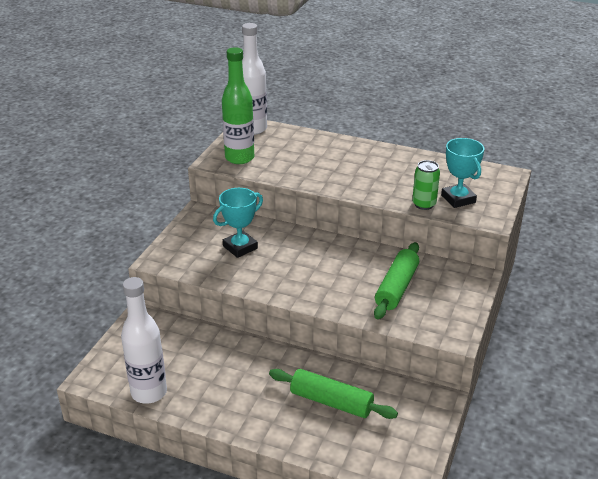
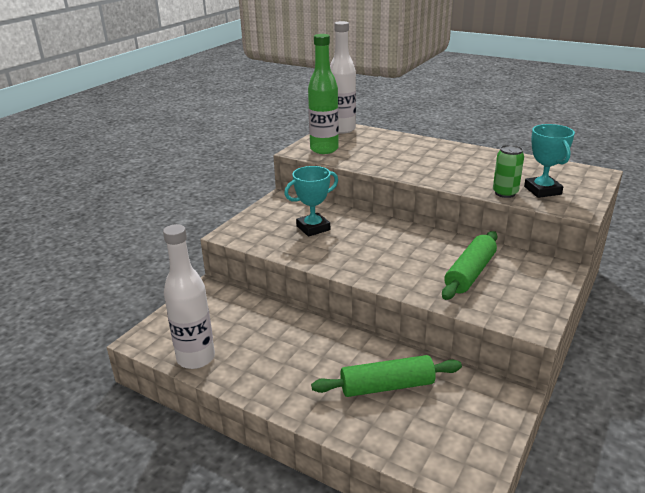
camera: 10 degrees right, 5 degrees down
(331, 402) = (387, 386): green rolling pin -> green rolling pin turned 45 degrees counterclockwise

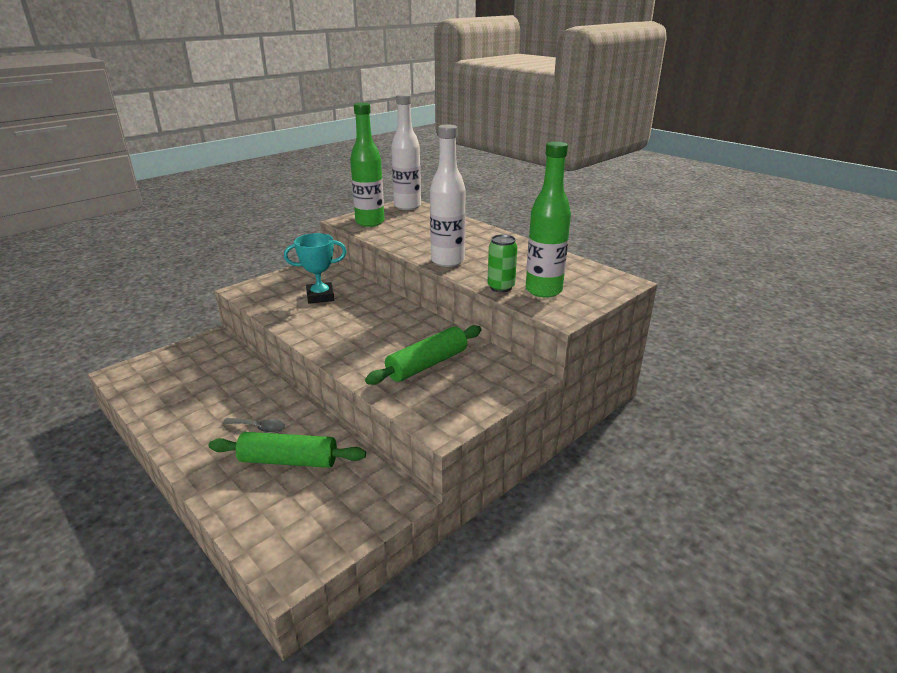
camera: 15 degrees right, 0 degrees up
(196, 358) = (147, 398): white bottle -> white bottle (447, 261)
(332, 363) = (259, 428): none -> grey spoon
(542, 190) = (543, 290): turquoise trophy -> green bottle

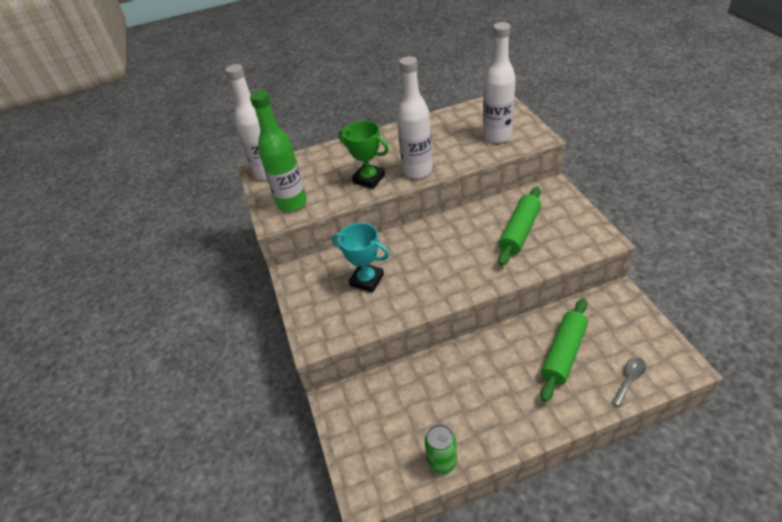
camera: 60 degrees left, 15 degrees up
(259, 428) = (513, 370): grey spoon -> grey spoon (629, 379)
(320, 296) = (367, 280): turquoise trophy -> turquoise trophy turned 75 degrees counterclockwise
(421, 243) = (369, 179): none -> green trophy
(427, 364) = (519, 231): green rolling pin -> green rolling pin turned 45 degrees clockwise
(501, 287) = (482, 154): green can -> green can (442, 461)
(543, 290) = (497, 136): green bottle -> white bottle

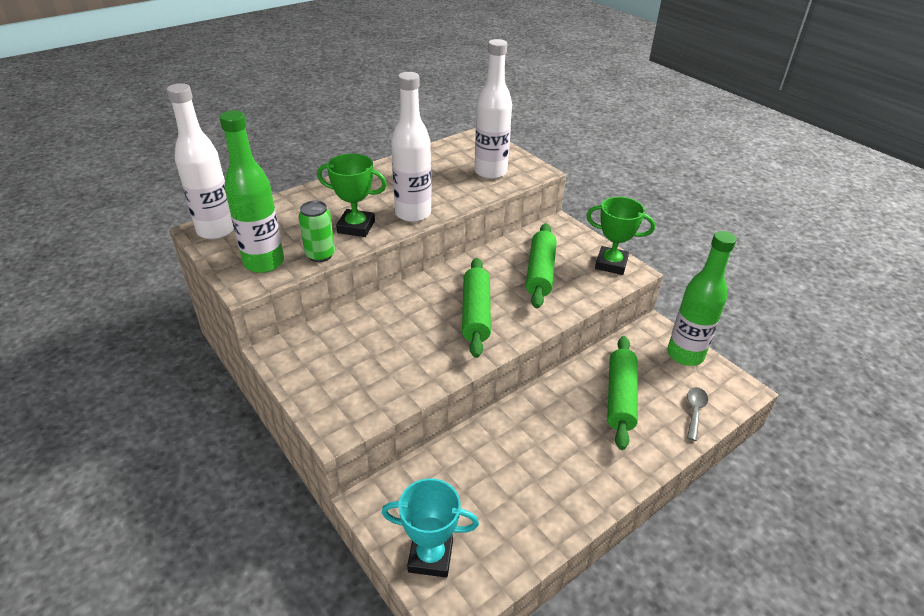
camera: 25 degrees left, 5 degrees down
(367, 280) = (380, 346): turquoise trophy -> turquoise trophy (430, 556)
(442, 461) = (530, 542): green can -> green can (320, 255)
(451, 262) = (476, 314): none -> green rolling pin
(588, 231) = (611, 264): none -> green trophy
(640, 324) = (685, 355): none -> green bottle

